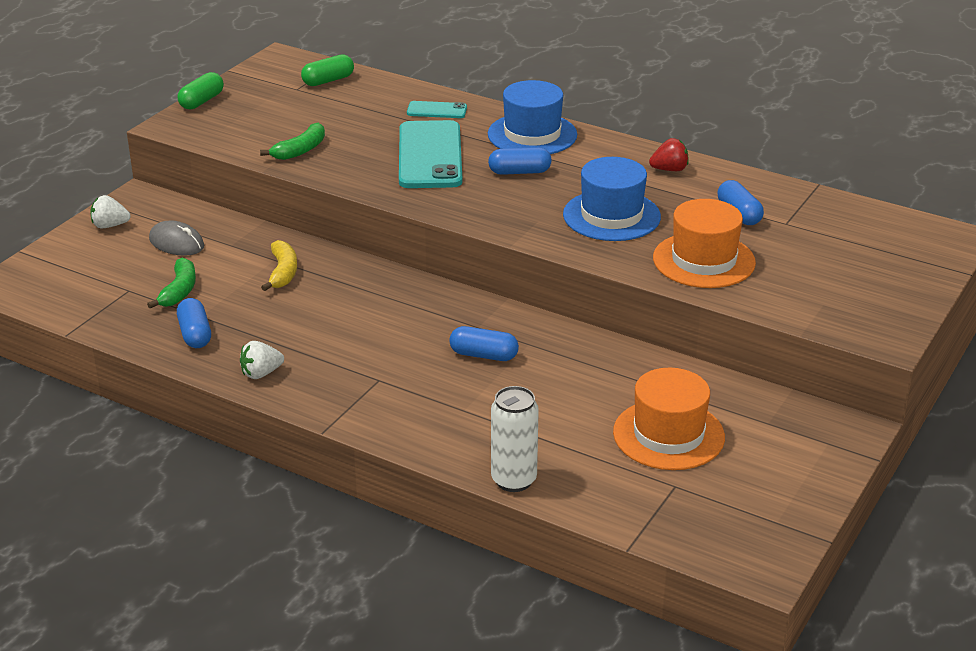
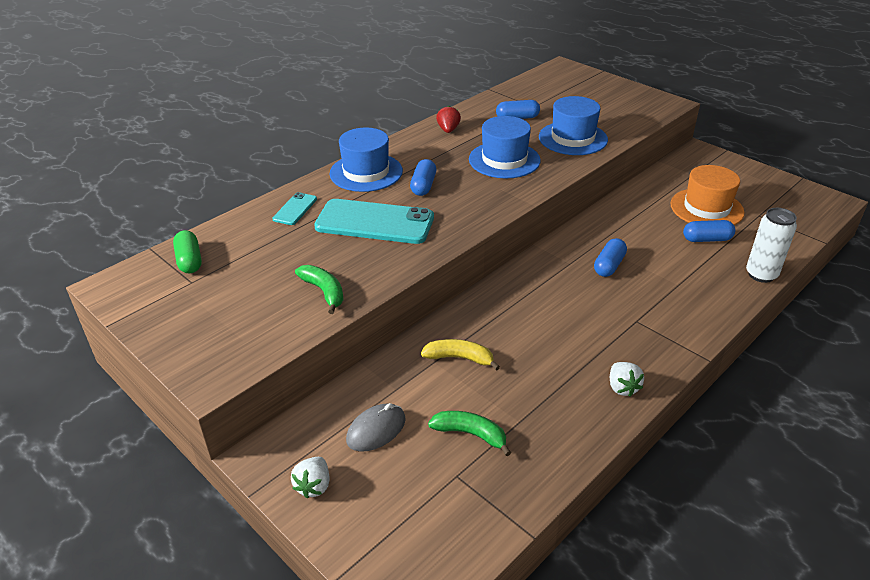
camera: 75 degrees left, 5 degrees up
(195, 334) = (552, 427): blue capsule -> blue capsule (707, 239)
(201, 101) = (169, 351): green capsule -> none
(704, 260) = (573, 138): orange hat -> blue hat

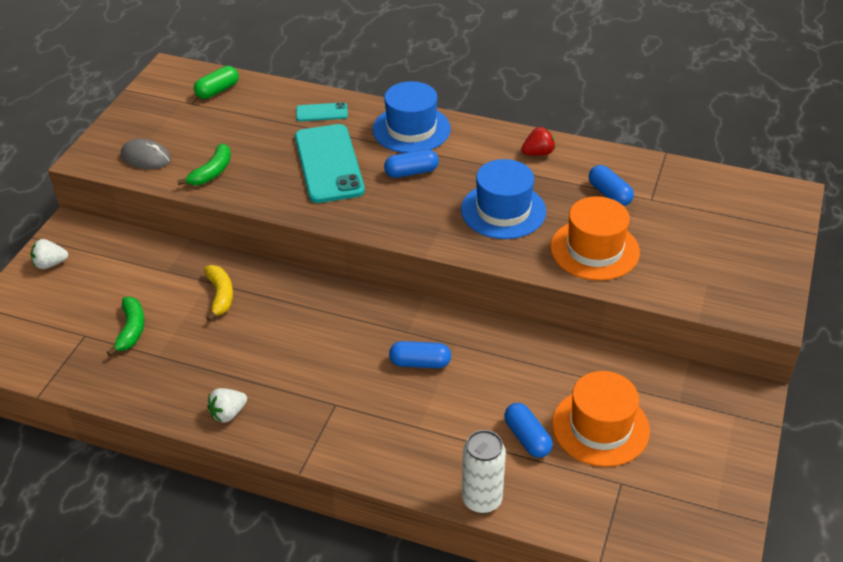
camera: 65 degrees right, 5 degrees up
(376, 430) = (116, 275): grey mouse -> grey mouse (146, 157)
(573, 138) = (594, 249): blue hat -> orange hat

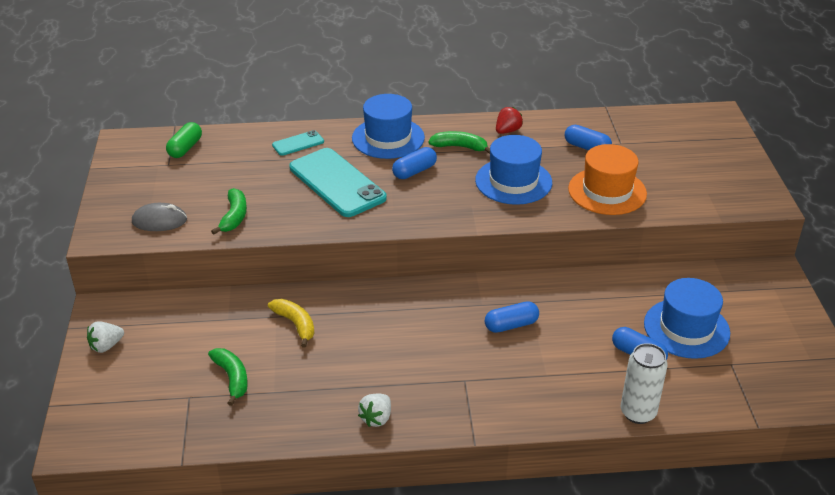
camera: 25 degrees left, 5 degrees down
(476, 158) = (460, 147): none -> green banana
(600, 427) = (686, 328): orange hat -> blue hat

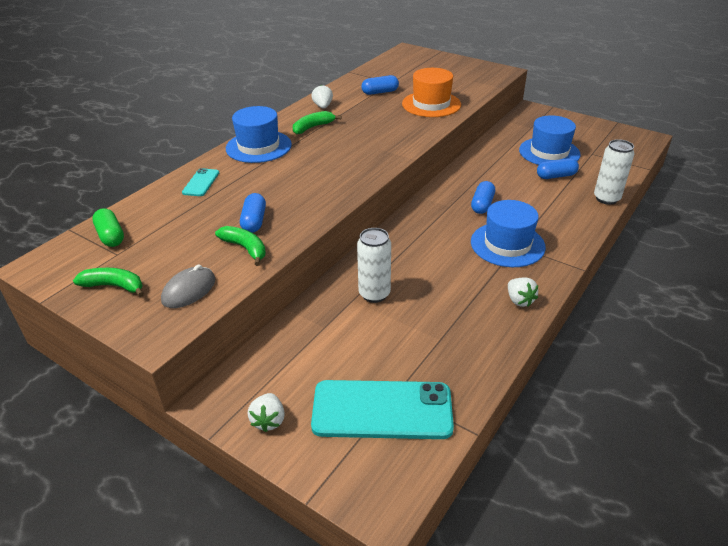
camera: 50 degrees left, 0 degrees up
(232, 378) = (400, 356): green banana -> green banana (114, 286)
(295, 324) = (374, 294): yellow banana -> white can
(337, 183) = (277, 186): turquoise phone -> turquoise phone (382, 410)
(414, 171) = (313, 153): blue capsule -> blue capsule (254, 221)
(507, 131) = (323, 106): red strawberry -> white strawberry
(513, 181) = (378, 126): blue hat -> blue hat (507, 244)

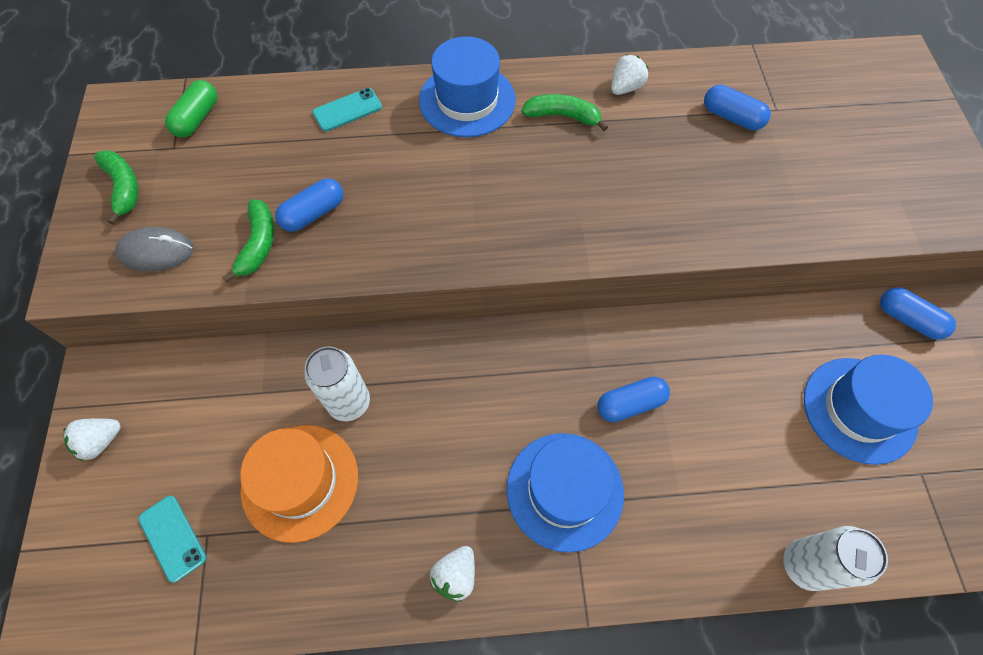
camera: 50 degrees right, 25 degrees up
(382, 410) = (172, 538): turquoise phone -> turquoise phone, size x0.47
(431, 104) = (763, 197): orange hat -> orange hat (300, 482)
(556, 176) = (798, 457): blue capsule -> blue capsule (908, 319)

